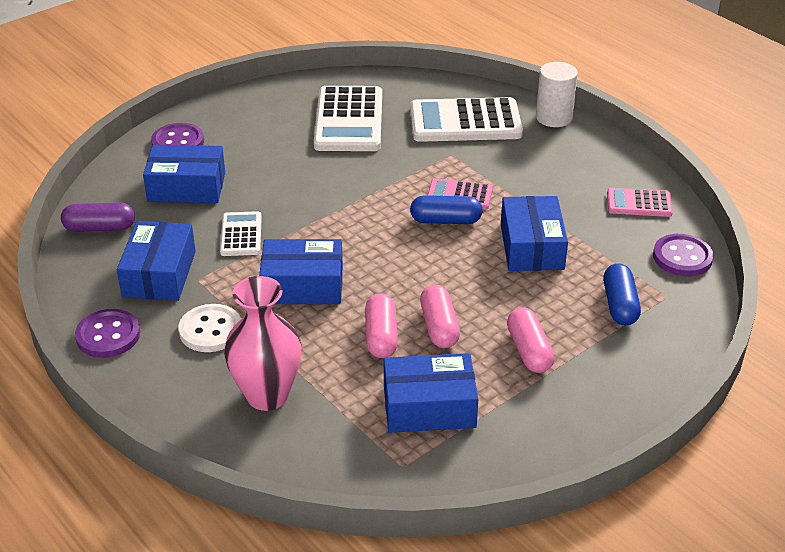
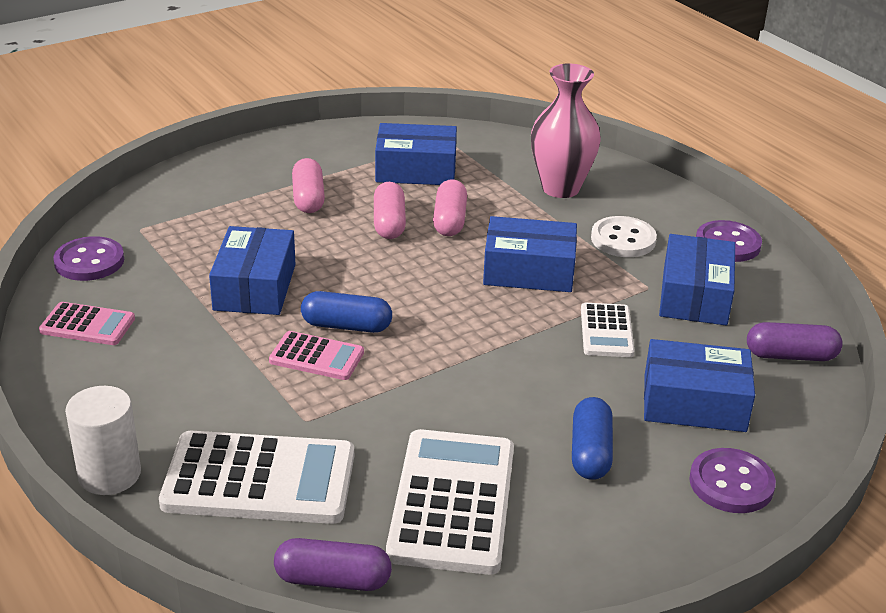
camera: 175 degrees left, 5 degrees down
(407, 84) = (333, 580): none -> purple capsule
(620, 305) = (194, 225): blue capsule -> blue capsule (590, 452)

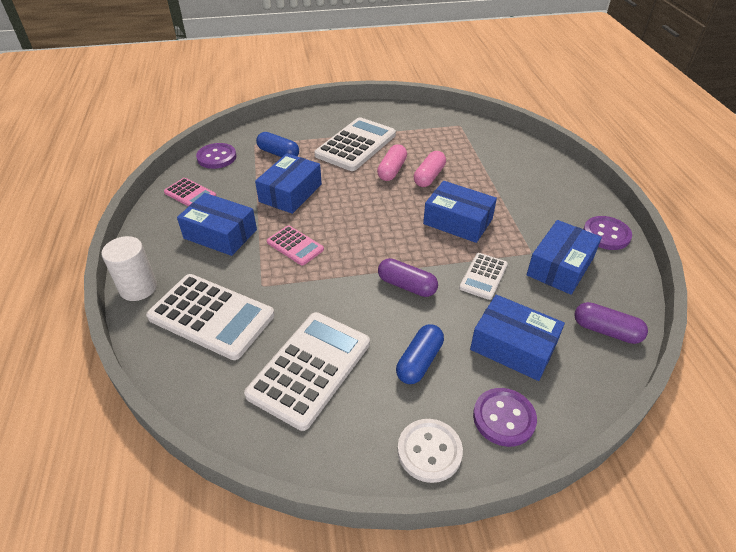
camera: 25 degrees right, 10 degrees up
(308, 198) = (356, 145): pink capsule -> white calculator
(333, 580) = (206, 399): purple capsule -> purple capsule (406, 286)
(346, 326) = (325, 230): blue capsule -> blue capsule (278, 153)
(416, 170) = (429, 140): blue box -> blue box (220, 234)
(560, 188) = (512, 170): pink vase -> none
(623, 239) = (533, 214): white button -> white button (429, 451)

